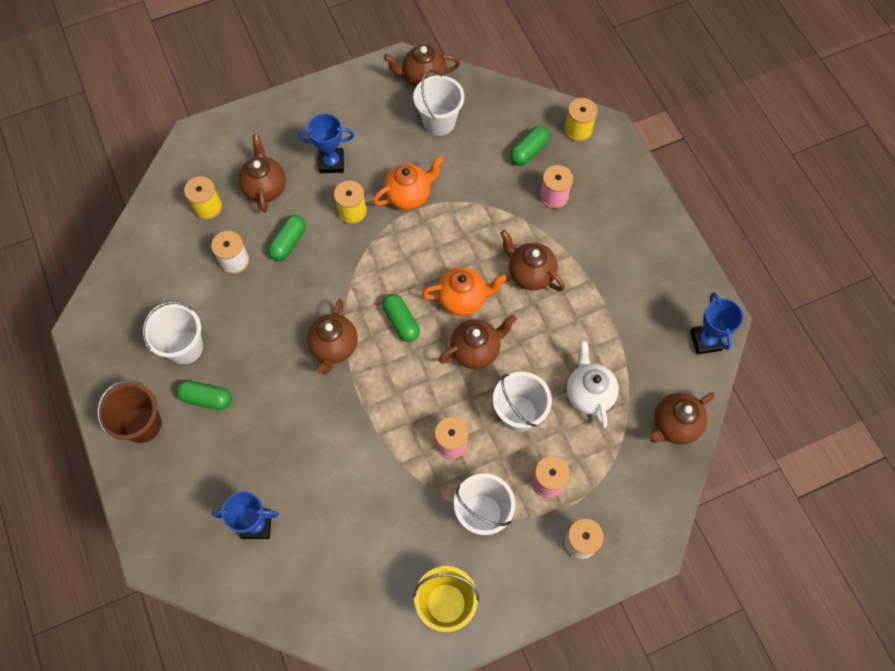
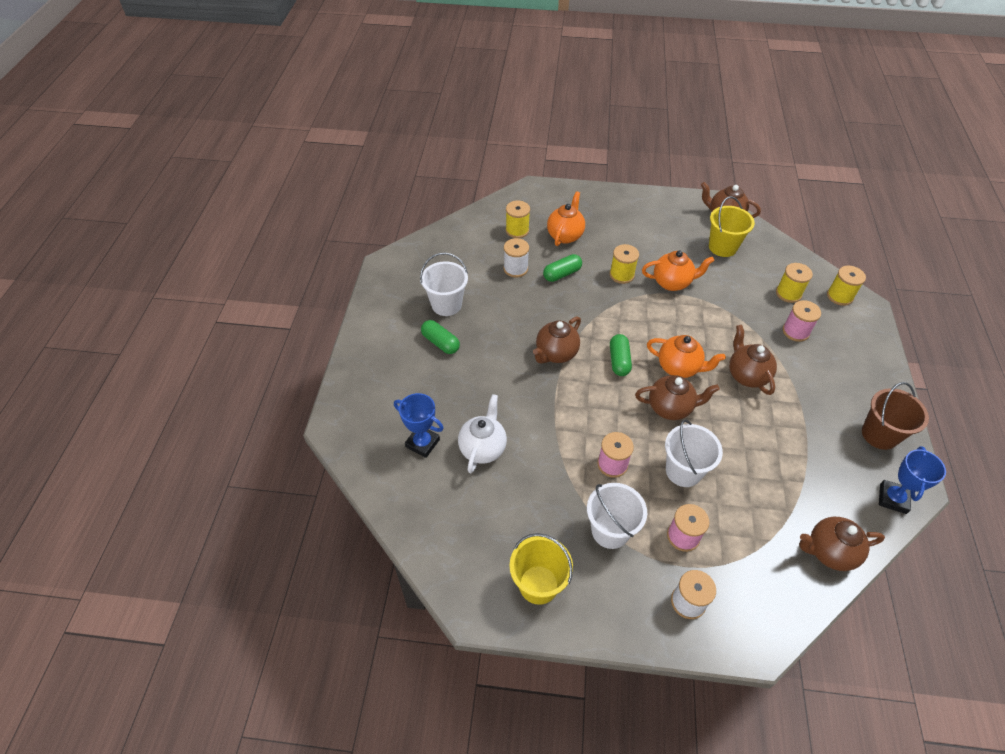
camera: 30 degrees right, 15 degrees down
(142, 424) = (385, 338): brown bucket -> brown bucket (879, 434)
(265, 188) = (565, 235): brown teapot -> orange teapot
(331, 162) = (623, 240): blue trophy -> none
(439, 121) = (722, 247): white bucket -> yellow bucket
(528, 151) = (788, 293): green capsule -> yellow spool
(589, 393) = (756, 486): white teapot -> white teapot (483, 448)

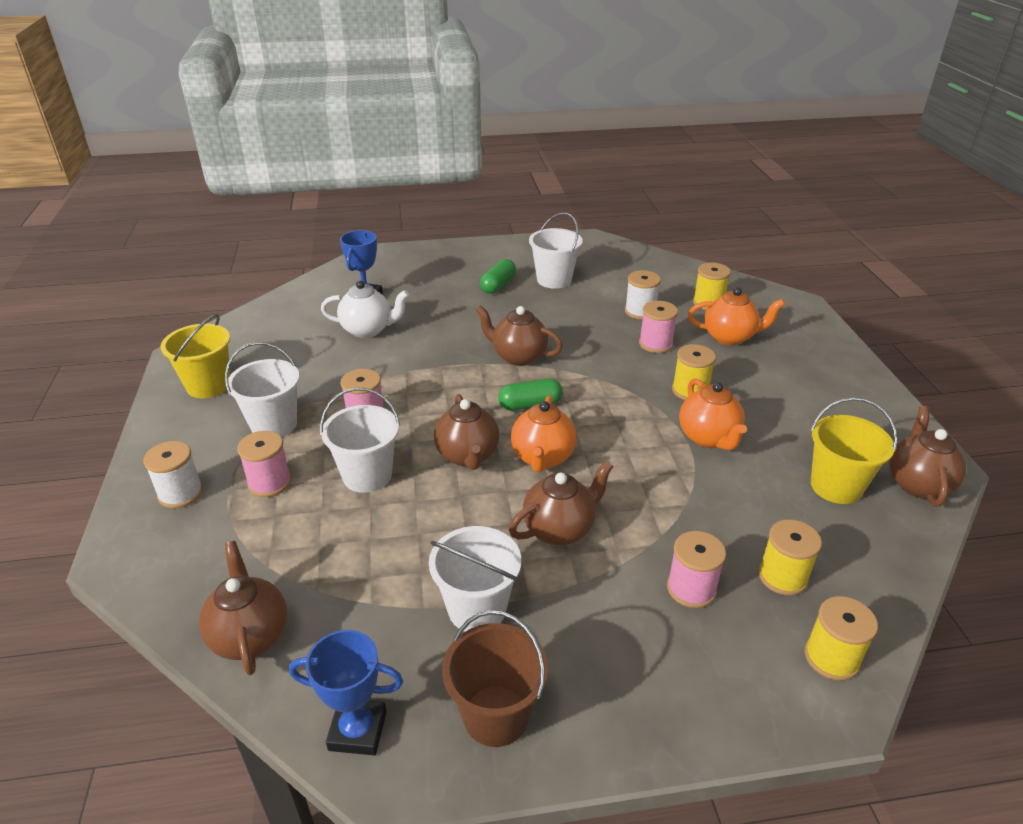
camera: 75 degrees right, 15 degrees down
(562, 274) = (655, 344): green capsule -> pink spool
(808, 429) = (477, 609): none -> white bucket

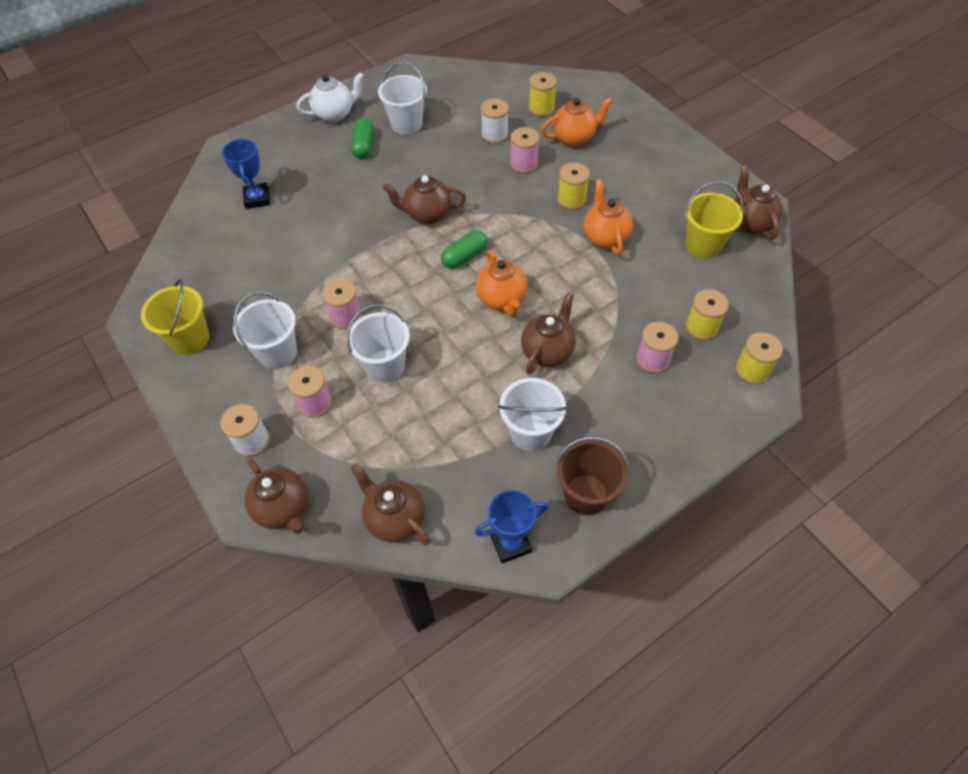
camera: 25 degrees left, 20 degrees up
(368, 330) = (285, 232): white teapot -> white teapot (335, 114)
(467, 456) = (447, 319): brown teapot -> brown teapot (283, 508)
(708, 438) = (605, 237): orange teapot -> orange teapot turned 150 degrees counterclockwise

